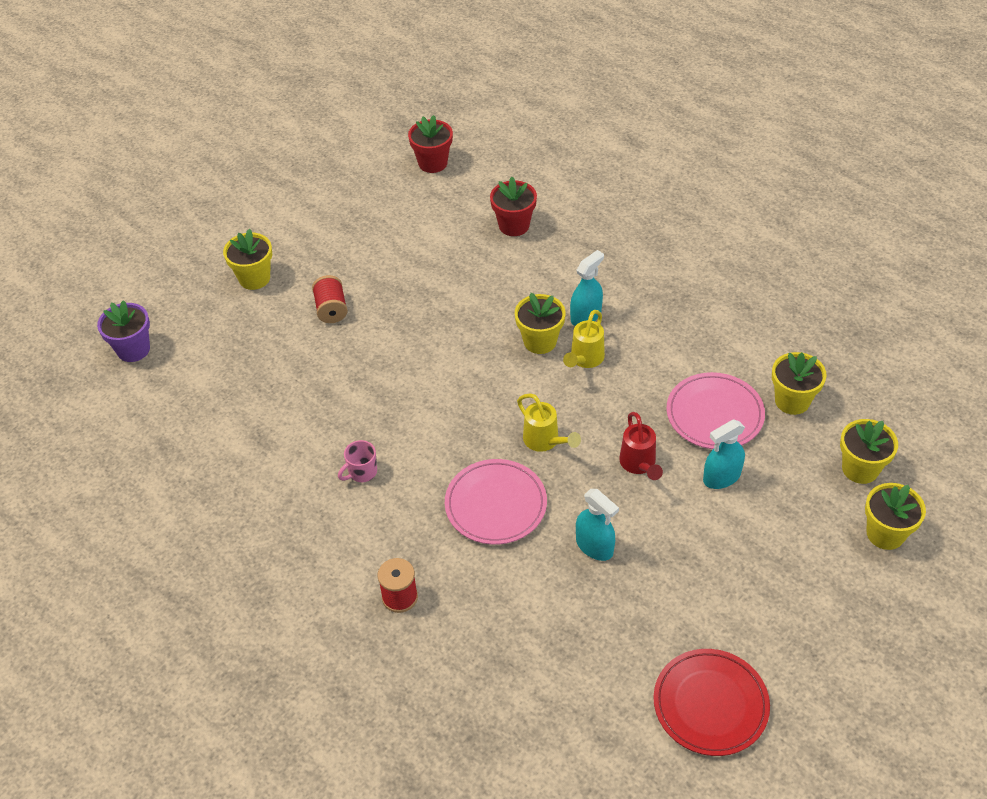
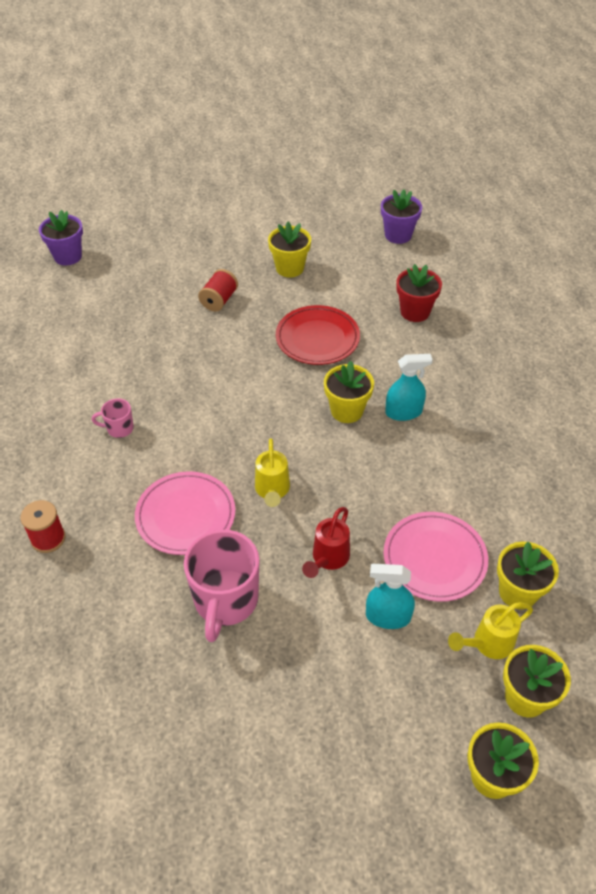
camera: 35 degrees right, 0 degrees up
(254, 278) = (191, 251): yellow flower pot -> yellow flower pot (289, 268)
(433, 163) = (398, 235): red flower pot -> purple flower pot
(584, 360) = (368, 446): yellow watering can -> yellow watering can (487, 644)
(594, 546) = (225, 601): turquoise spray bottle -> pink mug
(710, 704) = (181, 810): red plate -> red plate (317, 338)

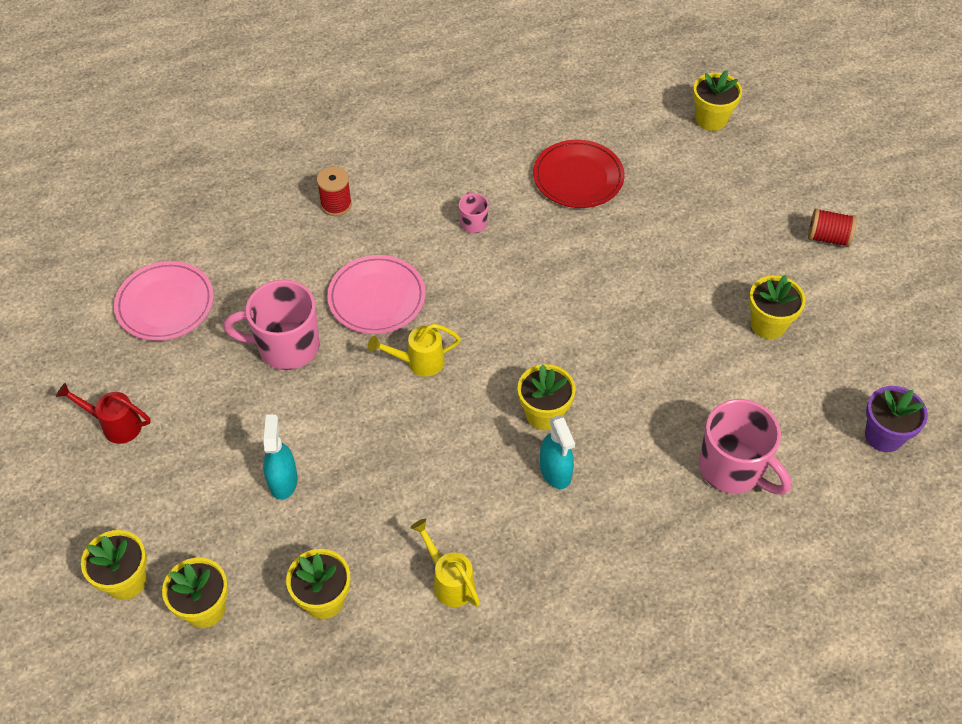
camera: 80 degrees right, 5 degrees up
(68, 256) = (711, 119): purple flower pot -> yellow flower pot
(219, 300) = (686, 266): red spool -> red spool (828, 238)
(317, 338) = (652, 370): red plate -> red plate (578, 177)
(328, 559) = (342, 421): red watering can -> red watering can (115, 425)
(415, 312) = (733, 469): red flower pot -> pink mug
(434, 559) = (356, 517): pink plate -> pink plate (165, 304)
(487, 644) = (260, 572): yellow watering can -> yellow watering can (449, 581)

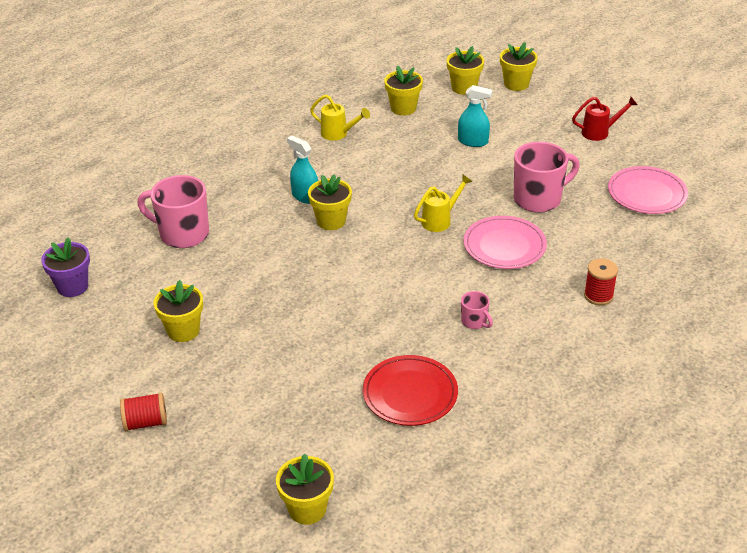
camera: 155 degrees right, 15 degrees down
(283, 480) = (473, 141): turquoise spray bottle -> turquoise spray bottle turned 45 degrees counterclockwise

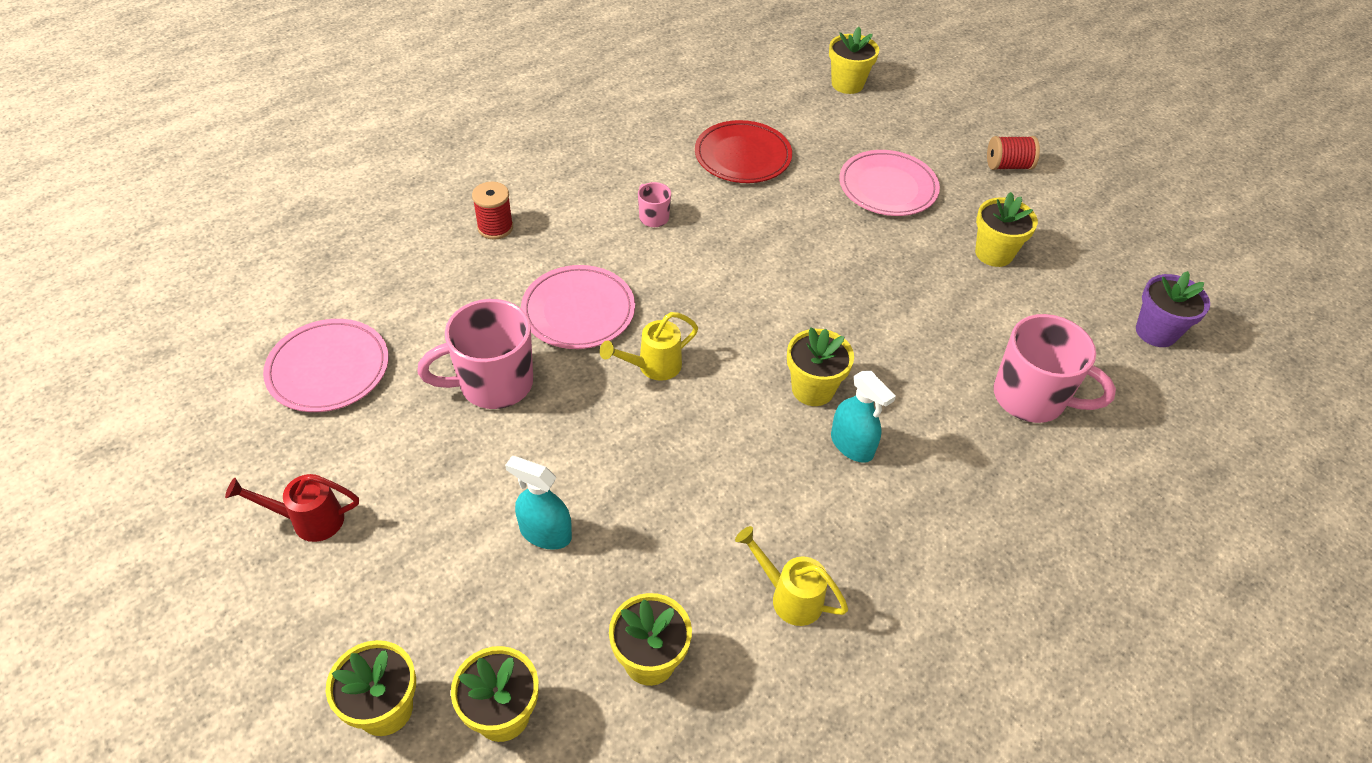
camera: 175 degrees left, 10 degrees up
(269, 380) = (887, 187): none -> pink plate

